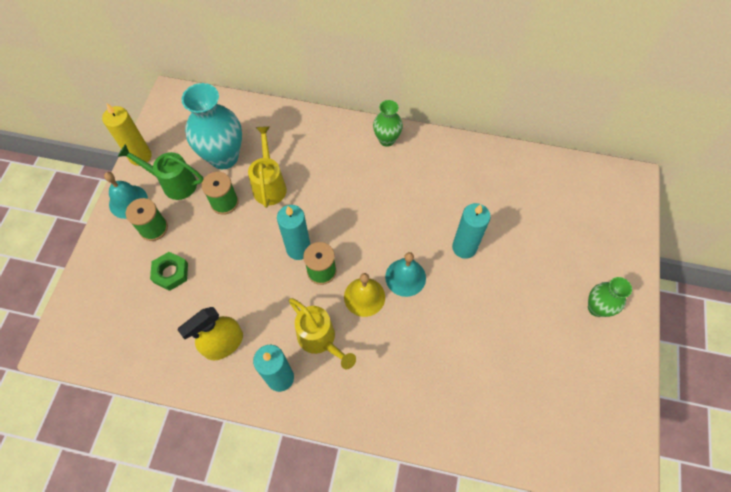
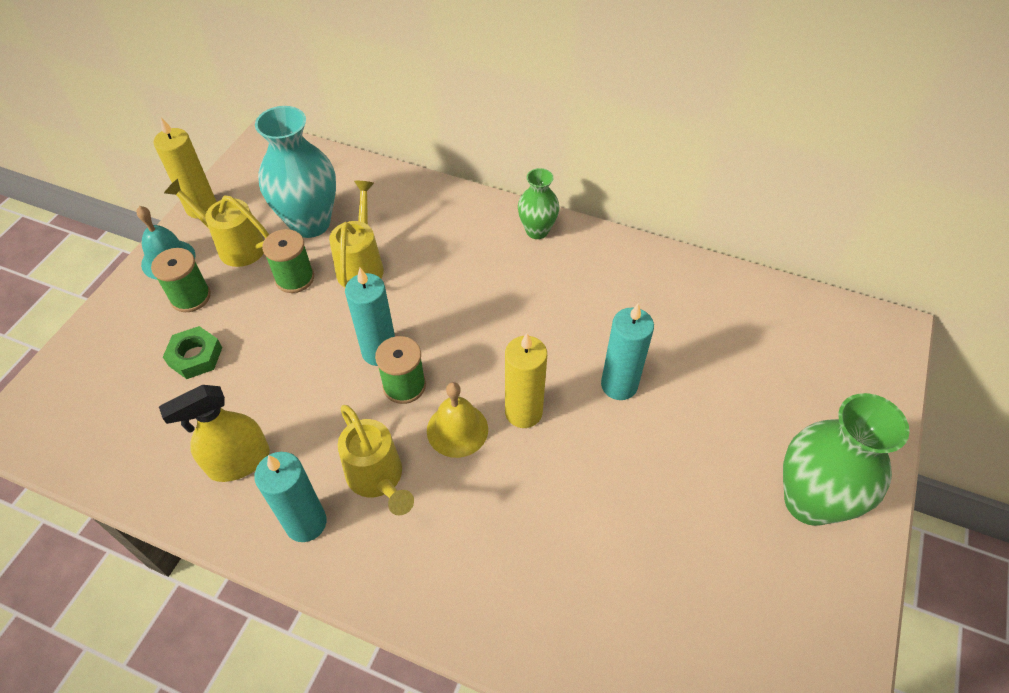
camera: 10 degrees right, 10 degrees down
(174, 183) = (235, 246): green watering can -> yellow watering can
(405, 277) = (523, 412): turquoise bell -> yellow candle
(596, 308) = (809, 501): green vase -> green vase, size x1.77

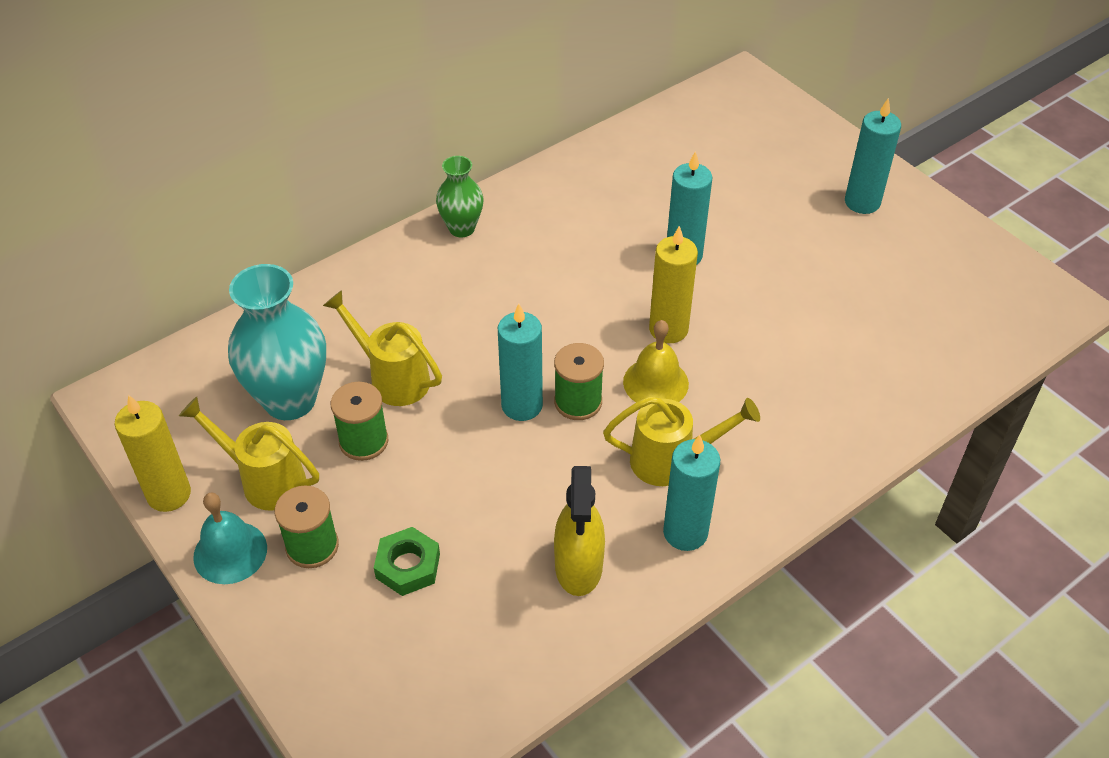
camera: 60 degrees left, 5 degrees down
(235, 246) = (265, 480): yellow watering can -> yellow watering can turned 60 degrees clockwise
(809, 501) = (862, 202): green vase -> turquoise candle

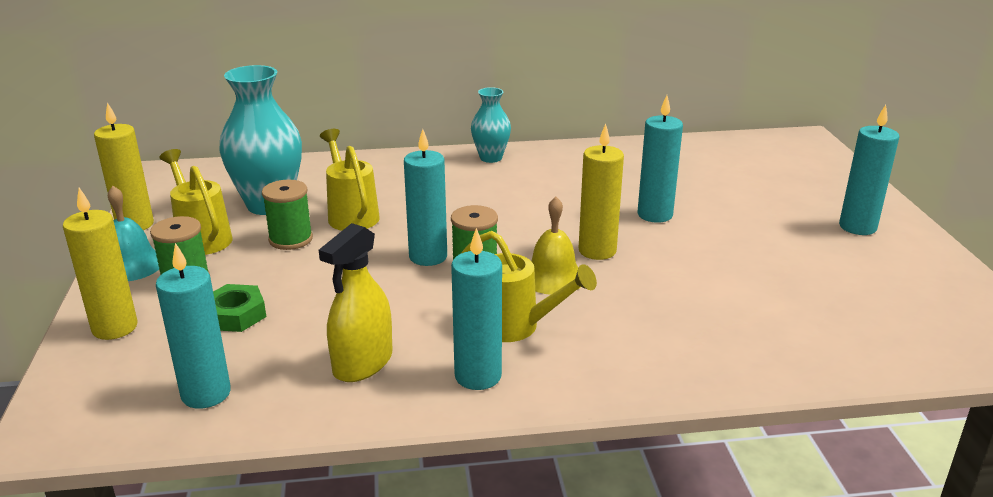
camera: 30 degrees right, 20 degrees down
(305, 639) = (115, 328): none -> yellow candle
(462, 228) = (491, 158): green vase -> turquoise vase
(474, 668) = (206, 394): none -> turquoise candle

